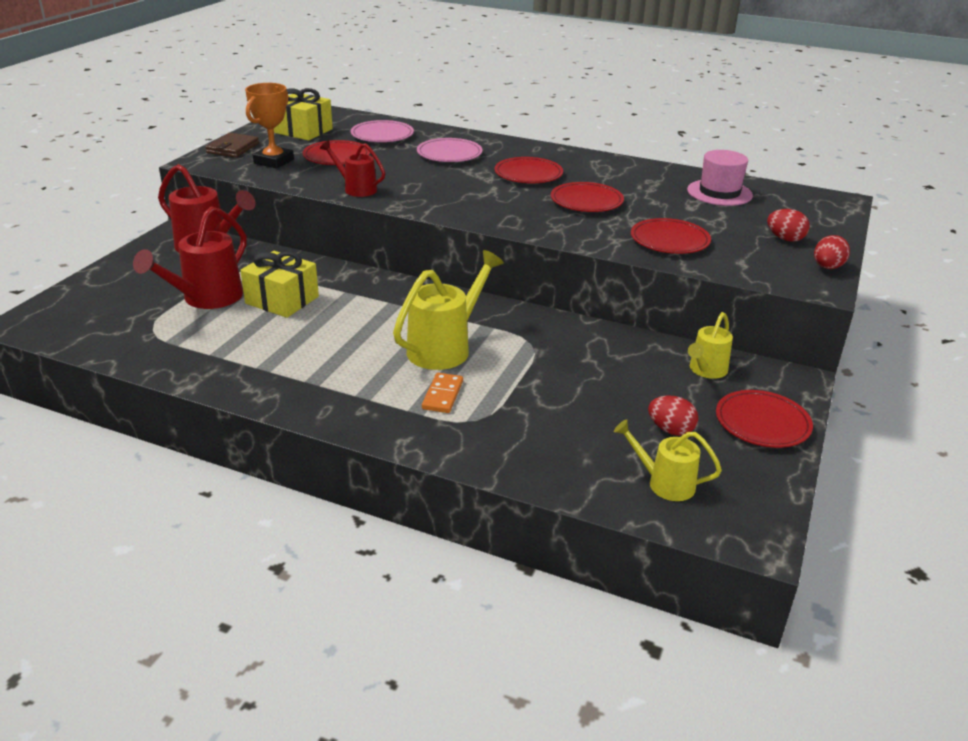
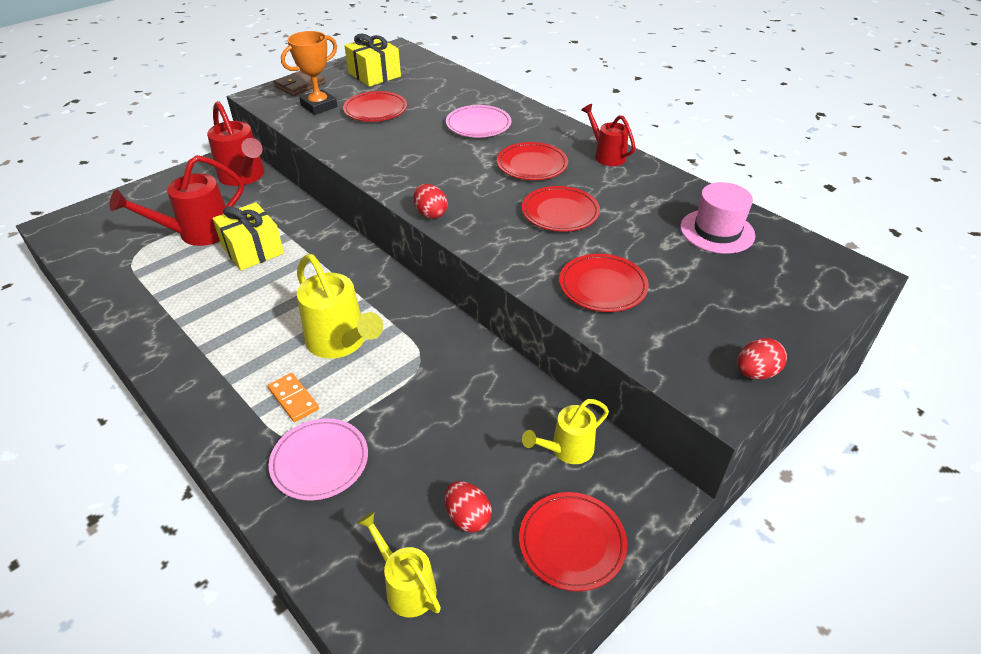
camera: 25 degrees right, 10 degrees up
(356, 189) = (358, 151): red watering can -> red watering can (606, 155)
(382, 135) = (437, 91): pink plate -> pink plate (320, 461)
(442, 395) = (293, 399): orange domino -> orange domino turned 75 degrees counterclockwise
(445, 347) = (341, 343): yellow watering can -> yellow watering can turned 75 degrees clockwise
(785, 239) = (739, 316): red egg -> red egg (430, 214)

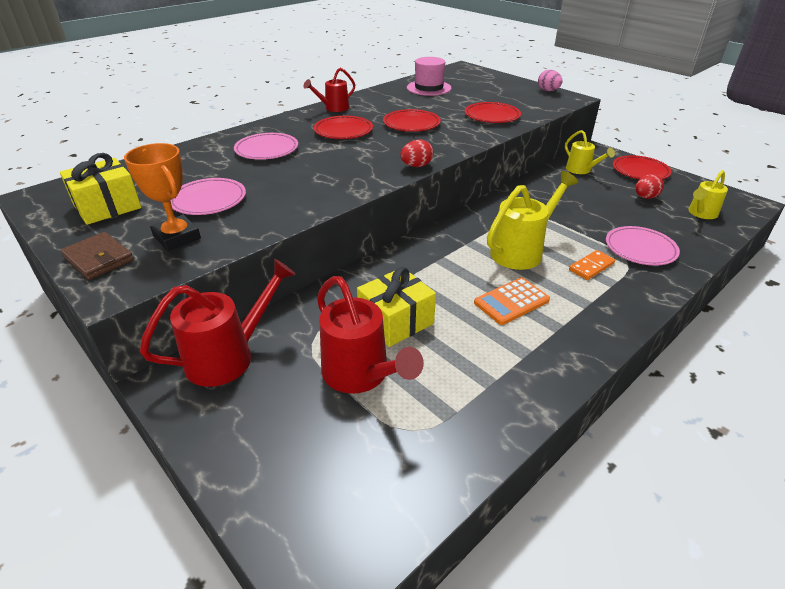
camera: 90 degrees left, 5 degrees down
(253, 322) = (511, 301): none -> orange calculator
(375, 110) = (208, 200): red plate -> pink plate
(756, 373) = (548, 91): red egg -> pink egg

